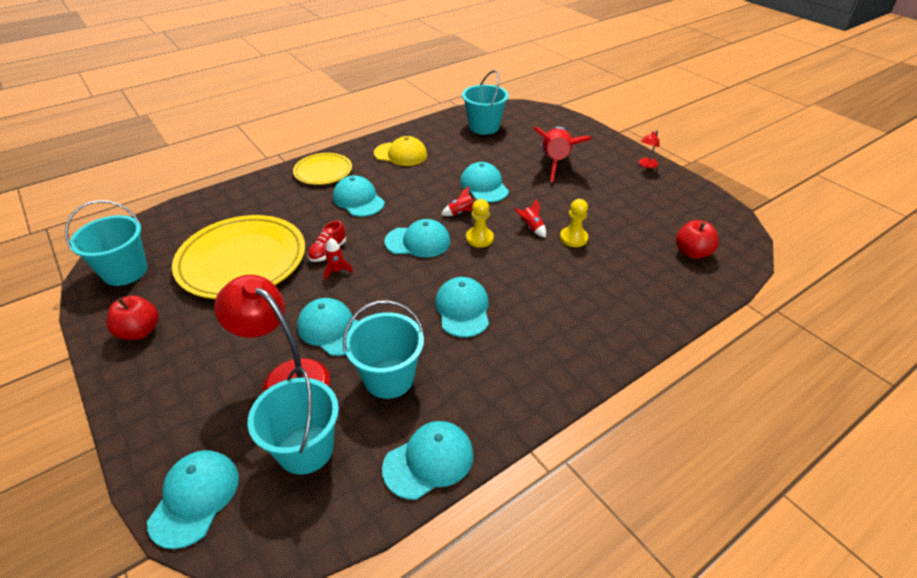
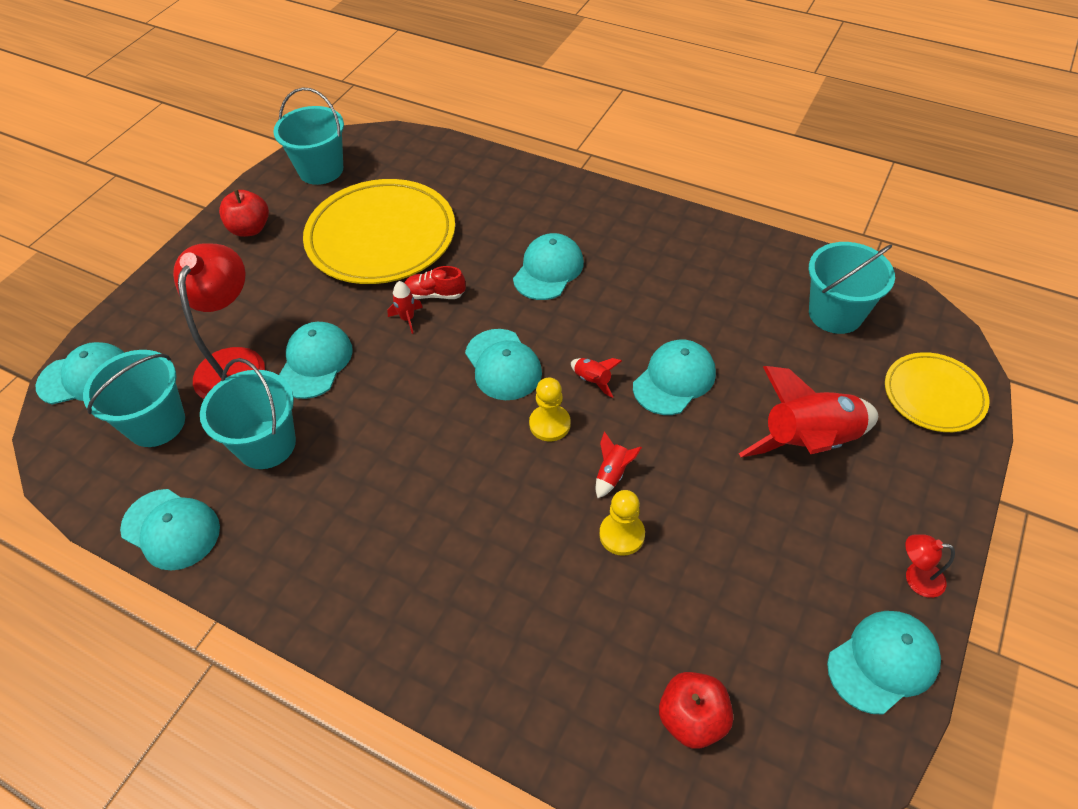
camera: 65 degrees right, 10 degrees up
(323, 171) = (583, 210): yellow plate -> yellow plate (934, 395)
(401, 154) = (680, 259): yellow cap -> none
(462, 309) = (403, 464): turquoise cap -> turquoise cap (883, 662)

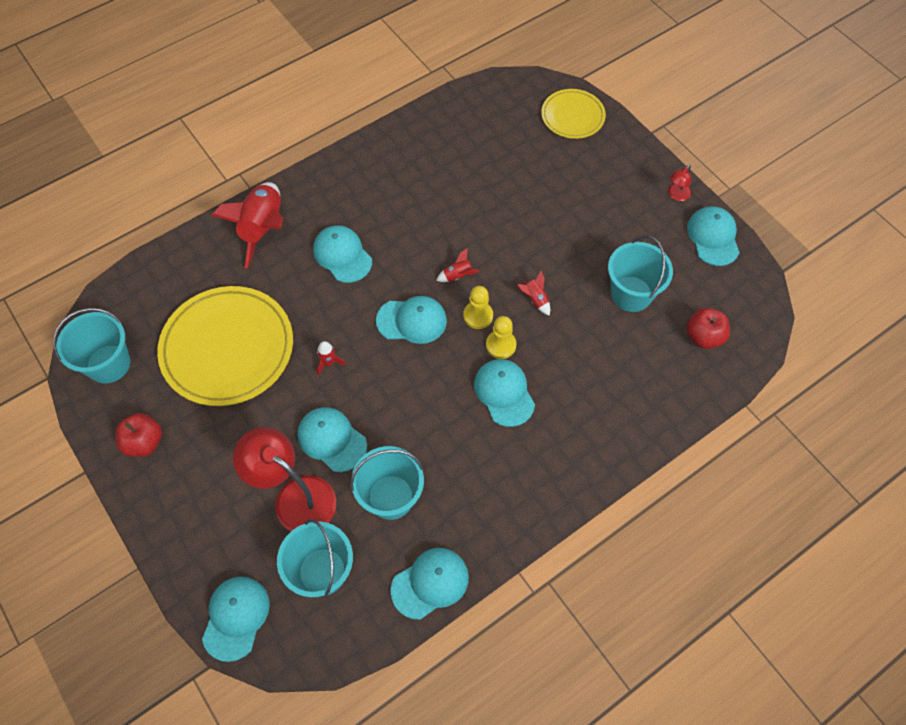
camera: 65 degrees left, 10 degrees up
(435, 294) = (316, 335): red shoe -> none
(622, 535) = (579, 315): yellow pawn -> yellow pawn (501, 345)
(674, 379) = (484, 232): turquoise cap -> turquoise cap (504, 393)
(808, 442) = (569, 191): red rocket -> red rocket (263, 229)
(835, 313) = (486, 124): turquoise bucket -> turquoise bucket (631, 294)

